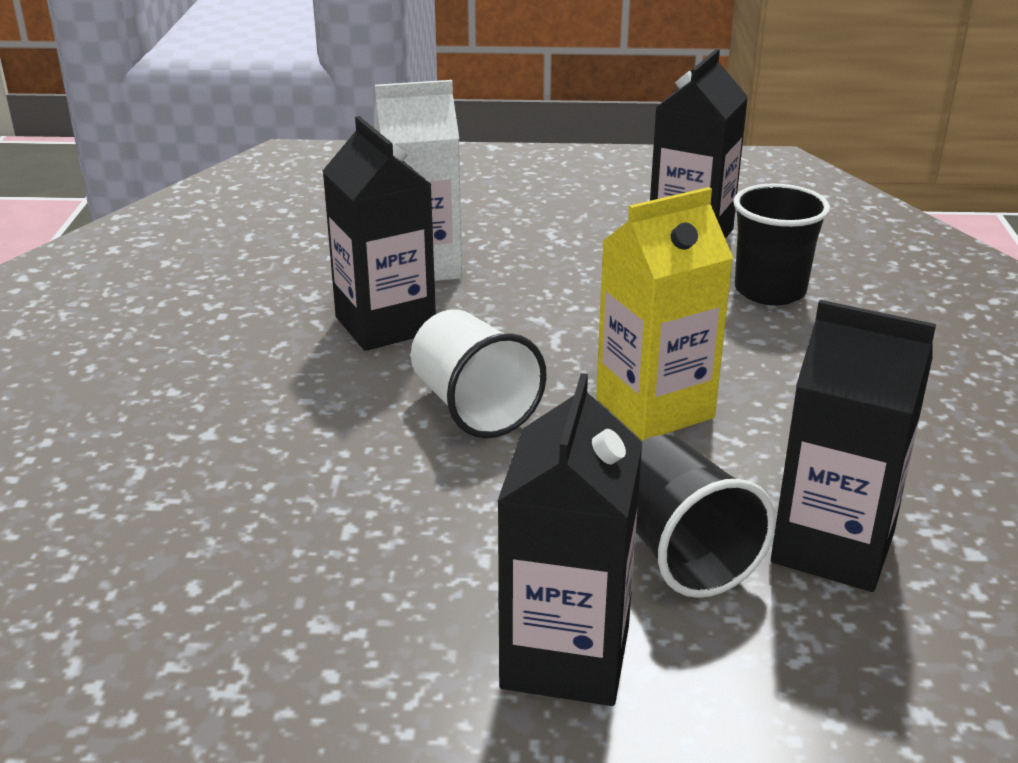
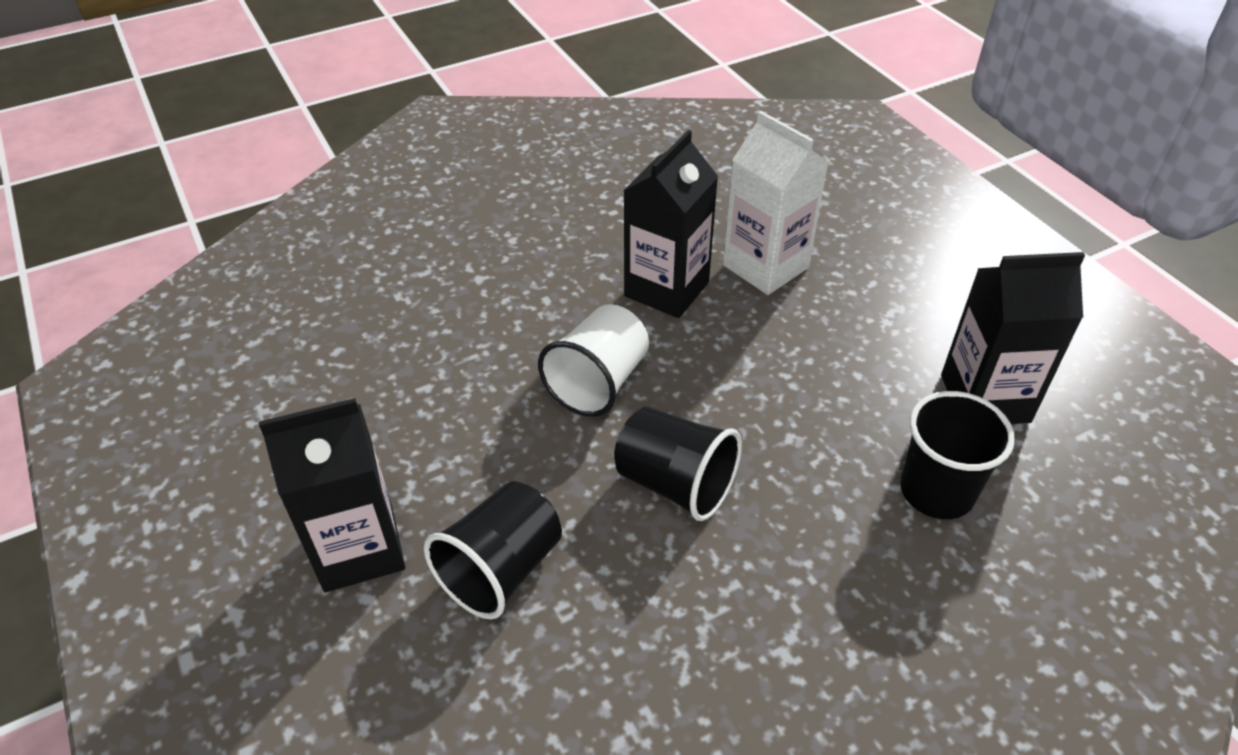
camera: 60 degrees right, 15 degrees up
(654, 408) = (675, 483): yellow carton -> black cup
(833, 547) = (565, 665): black carton -> none

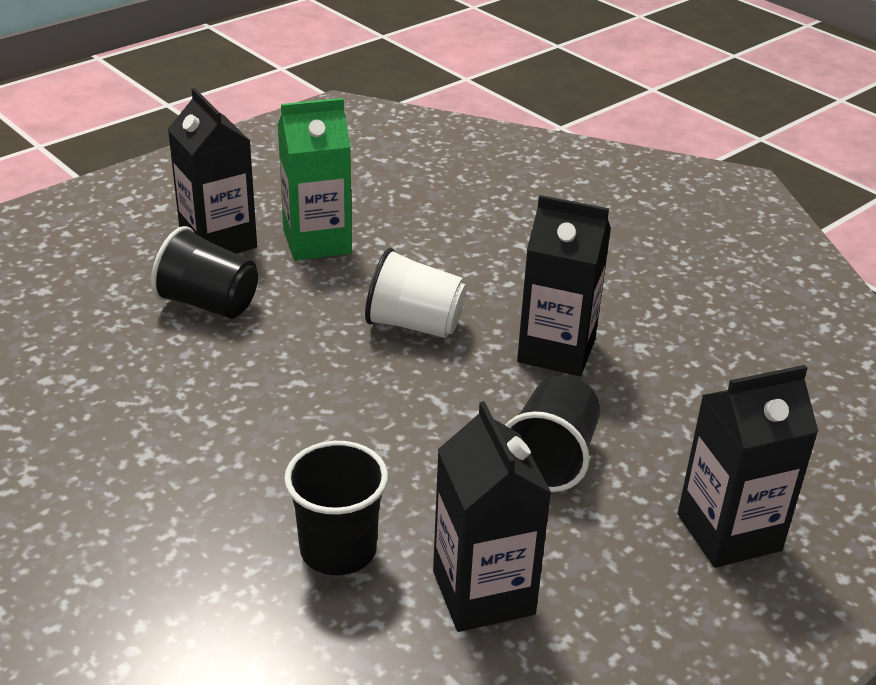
camera: 75 degrees right, 10 degrees down
(404, 445) = (317, 242): none -> green carton
(675, 483) = (309, 380): black cup -> black cup (551, 459)
(765, 266) = (625, 414): white carton -> none
(911, 245) = (729, 532): none -> black carton

